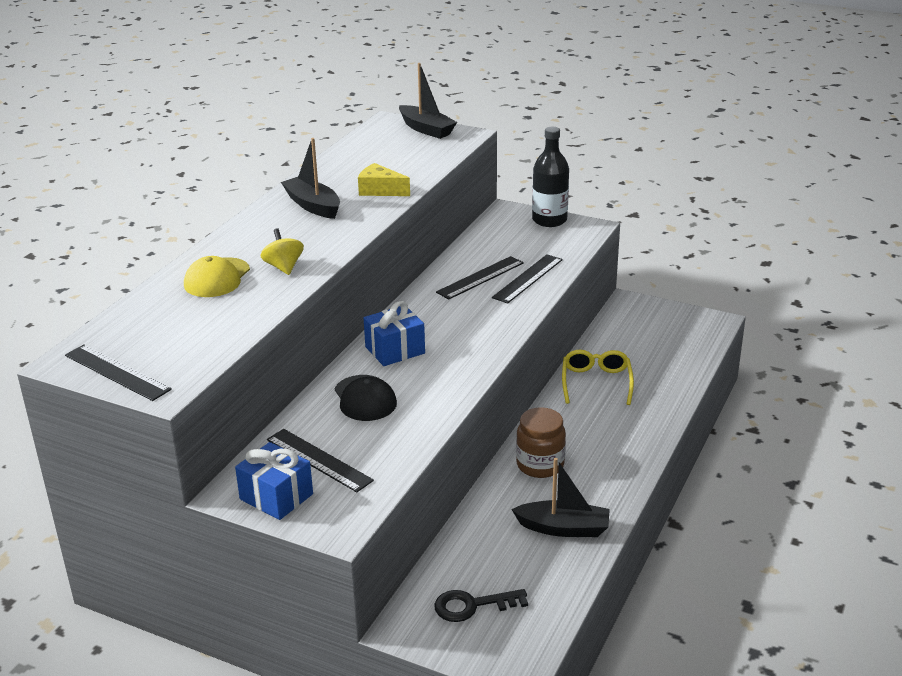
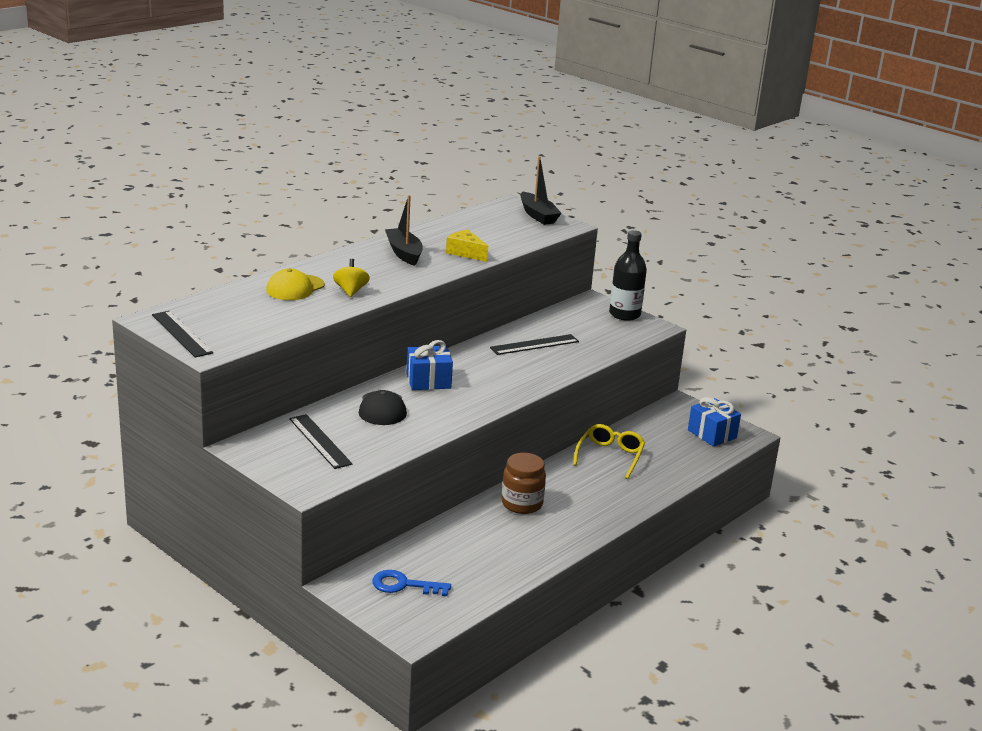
camera: 15 degrees right, 5 degrees down
(276, 496) = (273, 457): blue gift -> blue gift (712, 434)
(472, 605) = (404, 585): black key -> blue key
(527, 278) = (574, 354): black ruler -> none
(563, 528) = (511, 552): black boat -> none

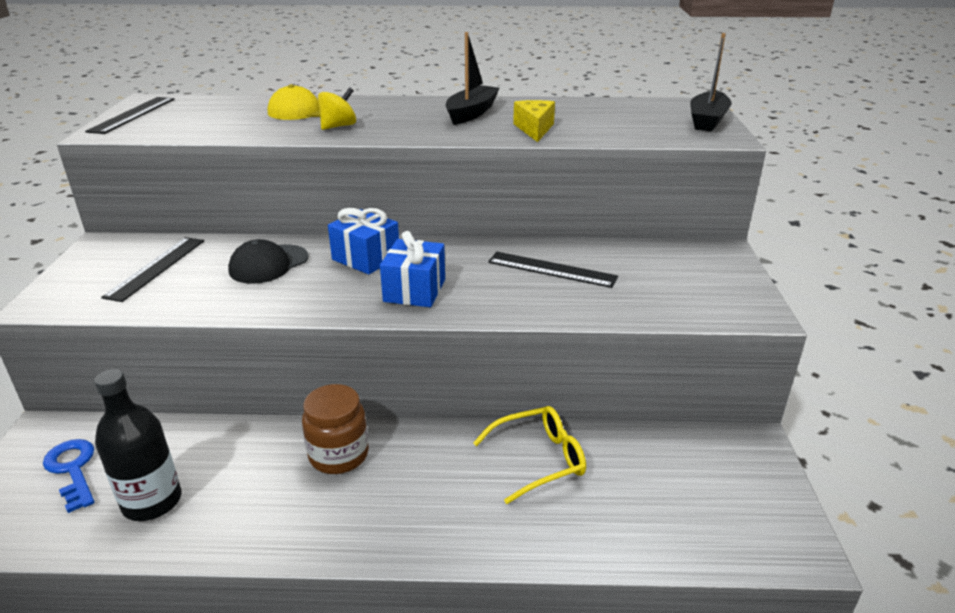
camera: 50 degrees right, 5 degrees up
(624, 314) = (738, 281): black bottle -> black bottle (152, 501)
(712, 434) = (737, 514): blue gift -> blue gift (414, 290)

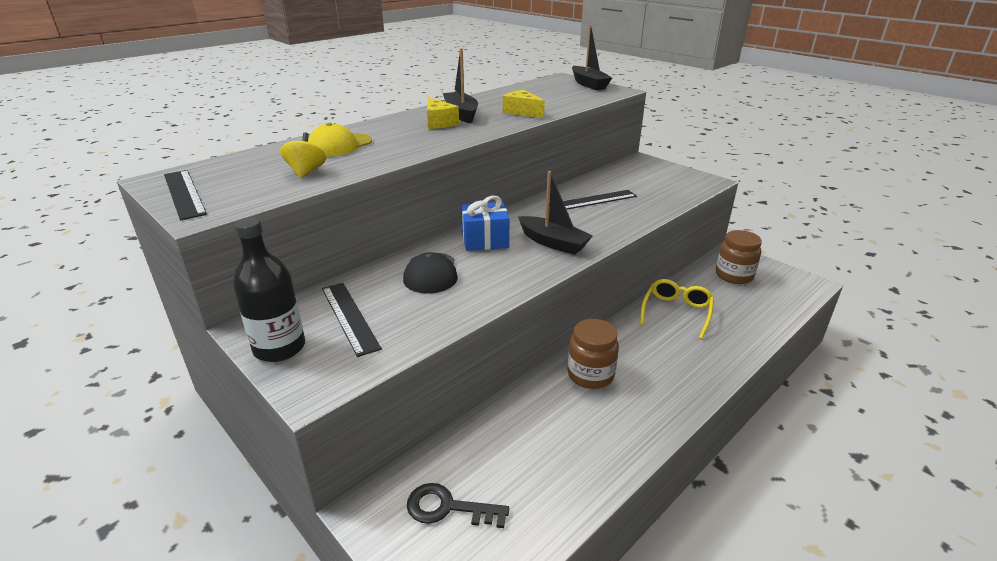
camera: 45 degrees left, 0 degrees up
(73, 469) = (448, 508): blue key -> black key
(152, 501) = (541, 477): black bottle -> black bottle (279, 348)
(338, 126) = (398, 146): yellow spinning top -> yellow spinning top (306, 172)
(414, 290) = (553, 243): blue gift -> black boat
(429, 115) = (439, 122): none -> yellow cheese
(700, 468) = (734, 275): none -> brown jar

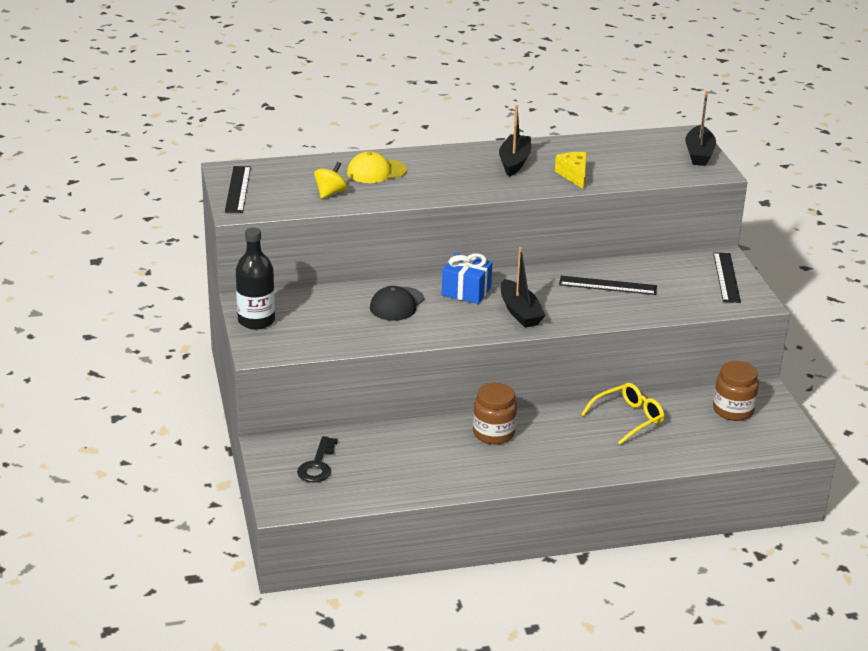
camera: 30 degrees right, 0 degrees up
(349, 317) = (313, 316): black ruler -> black ruler (726, 277)
(439, 122) = (482, 168): yellow cheese -> none
(448, 508) = (317, 465): black key -> black key turned 120 degrees counterclockwise

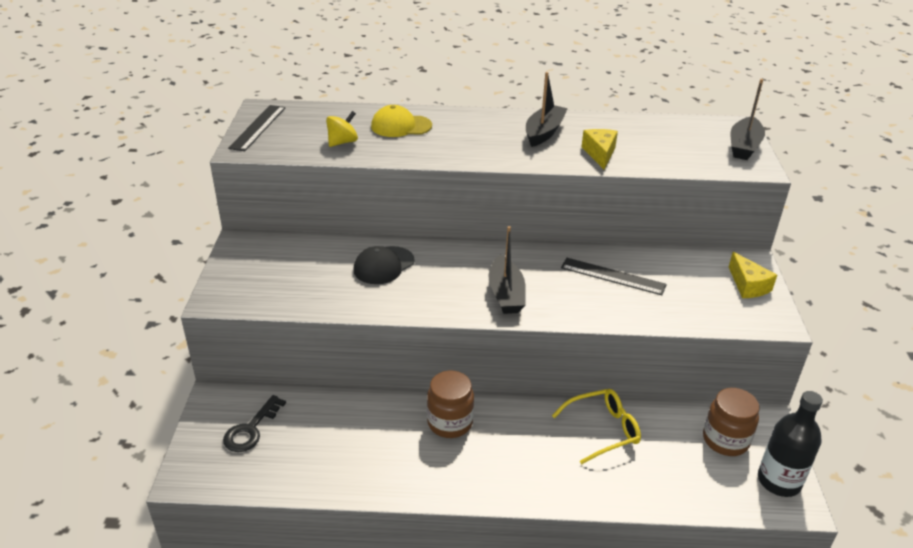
camera: 15 degrees right, 5 degrees up
(256, 321) = (236, 263): black bottle -> black bottle (779, 481)
(466, 291) = (461, 261): blue gift -> none
(726, 277) = (748, 285): black ruler -> yellow cheese

